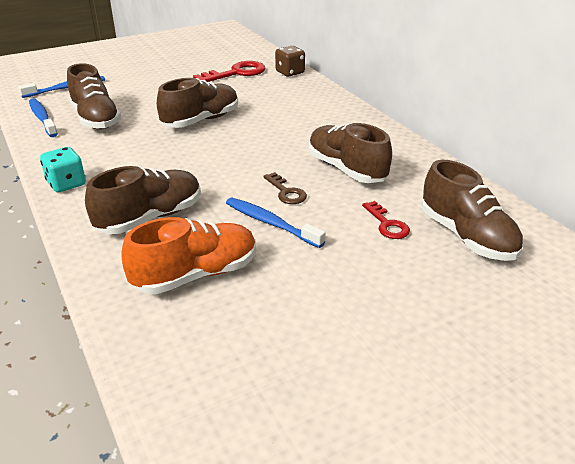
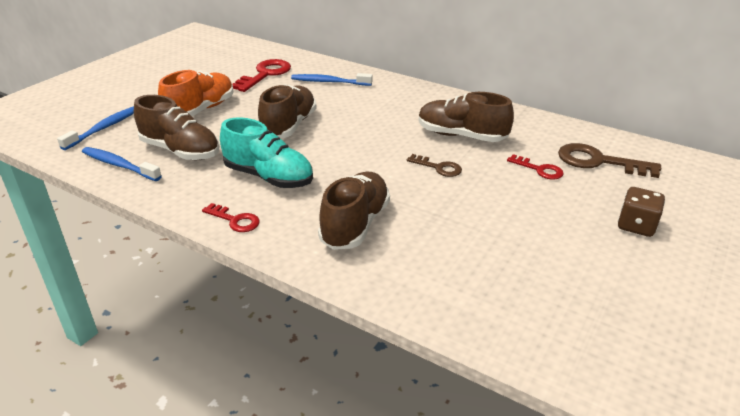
camera: 30 degrees left, 0 degrees up
(66, 184) = (235, 220): turquoise dice -> red key
(133, 158) = (268, 177): none -> turquoise shoe
(196, 275) = (452, 257): orange shoe -> orange shoe (200, 110)
(271, 223) = (458, 196): blue toothbrush -> blue toothbrush (329, 82)
(290, 72) = (314, 63): brown dice -> brown dice (636, 226)
(467, 237) = (598, 162): brown shoe -> brown key

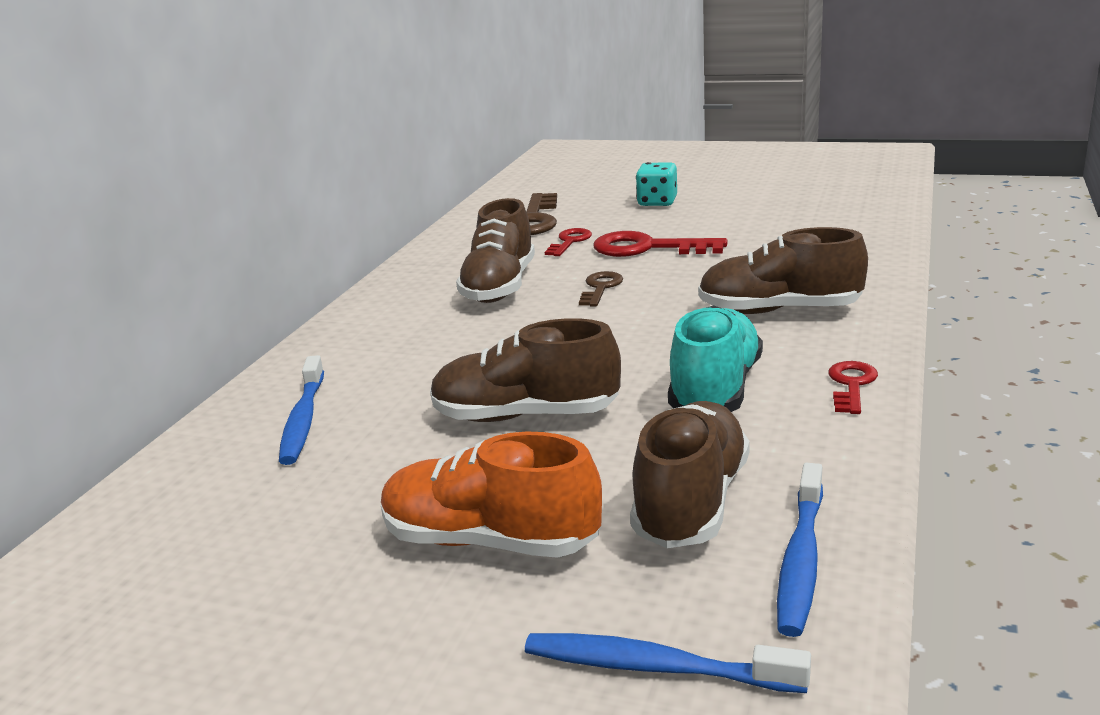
camera: 100 degrees left, 10 degrees down
(265, 74) = (257, 510): red key -> red key (648, 248)
(636, 226) = (657, 202): brown dice -> turquoise dice

